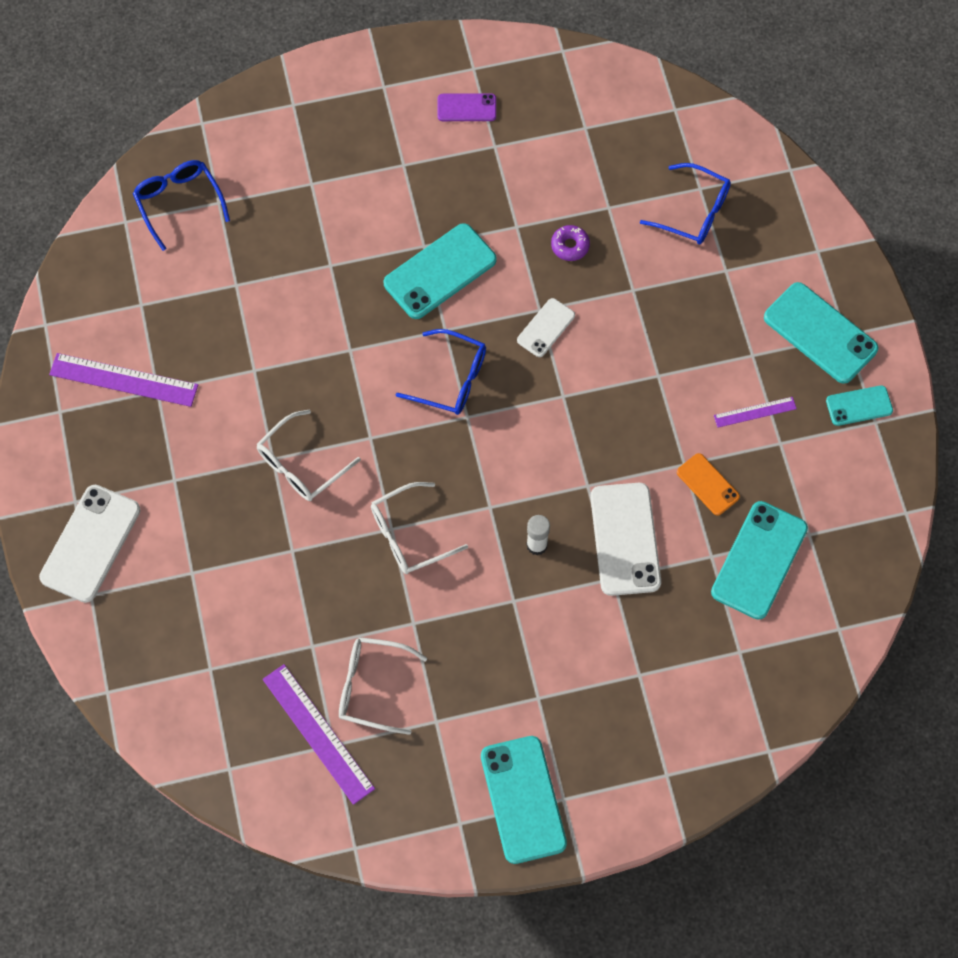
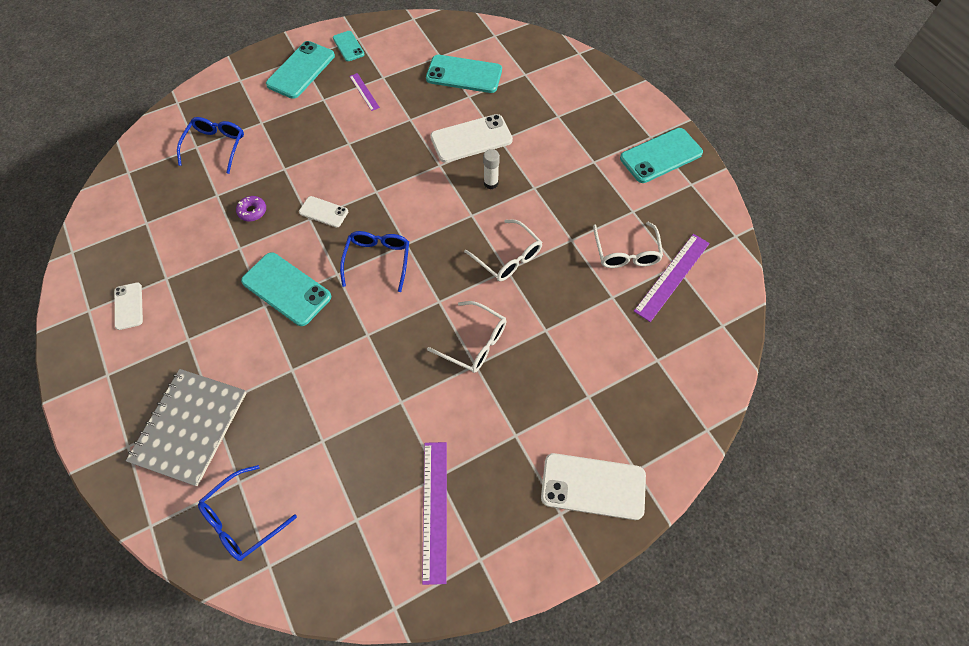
camera: 105 degrees left, 5 degrees down
(295, 162) = (190, 427): none -> grey notebook
(466, 108) = (129, 306): purple phone -> white phone
(707, 484) = (421, 106): orange phone -> none

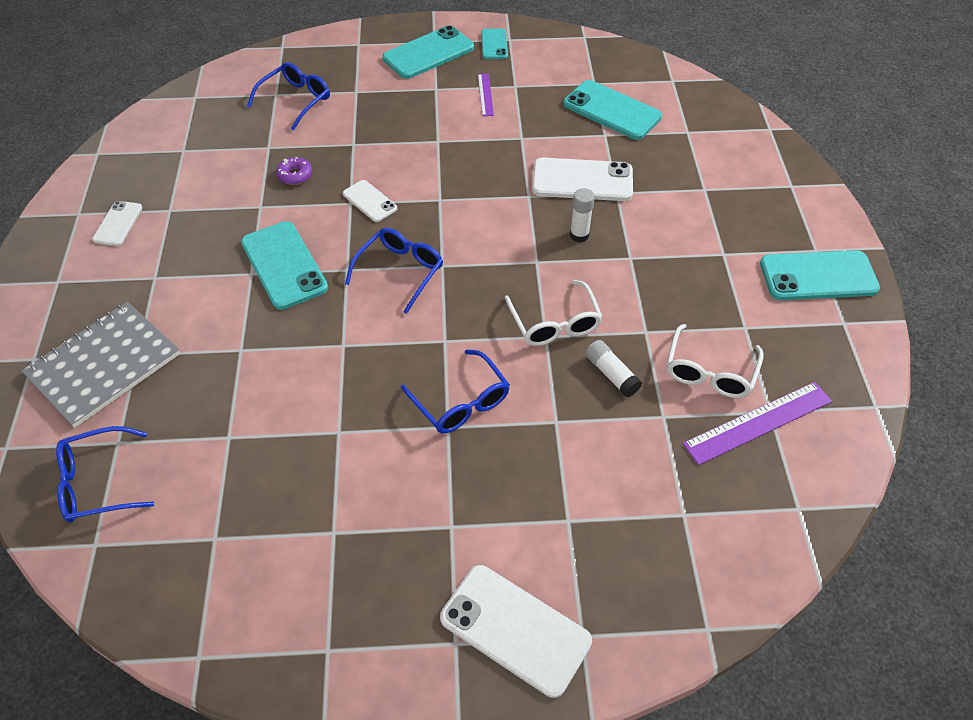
camera: 25 degrees right, 10 degrees down
(435, 510) = (308, 568): purple ruler -> none
(474, 343) = (461, 402): white glasses -> blue glasses
(564, 280) = (611, 374): none -> white glue stick

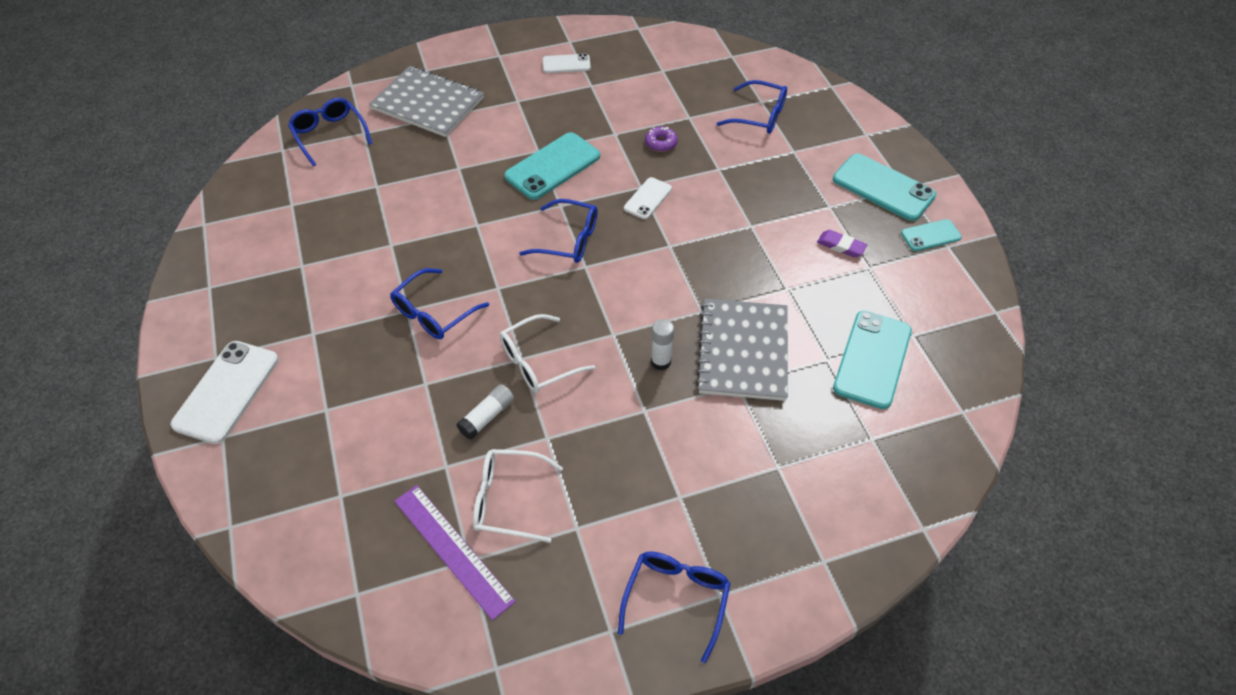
camera: 75 degrees right, 0 degrees up
(485, 94) = (841, 246): purple ruler -> purple eraser
(582, 180) = (743, 351): white phone -> grey notebook
(818, 276) = (676, 599): turquoise phone -> blue glasses

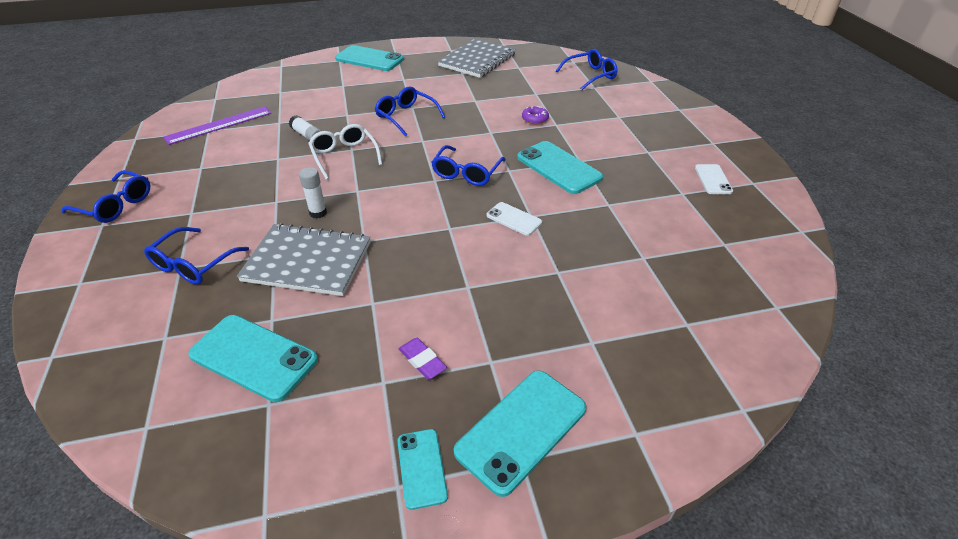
camera: 95 degrees right, 10 degrees down
(227, 392) = (369, 59): white phone -> turquoise phone
(428, 104) = (634, 111): grey notebook -> grey notebook (477, 60)
(508, 500) = (239, 143): white glasses -> none
(661, 143) = (596, 233): purple donut -> purple donut (535, 119)
(759, 116) = (656, 318): blue glasses -> blue glasses (193, 264)
(841, 246) = (422, 361): purple eraser -> purple eraser turned 75 degrees counterclockwise

